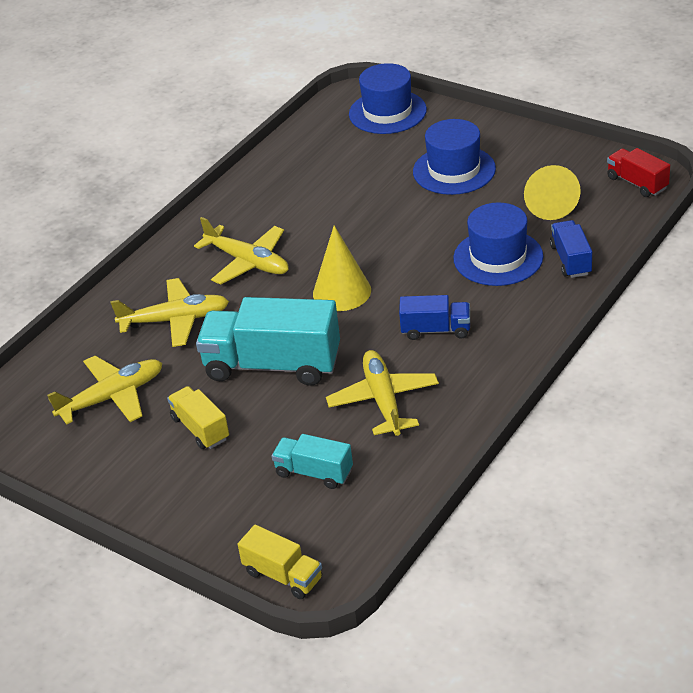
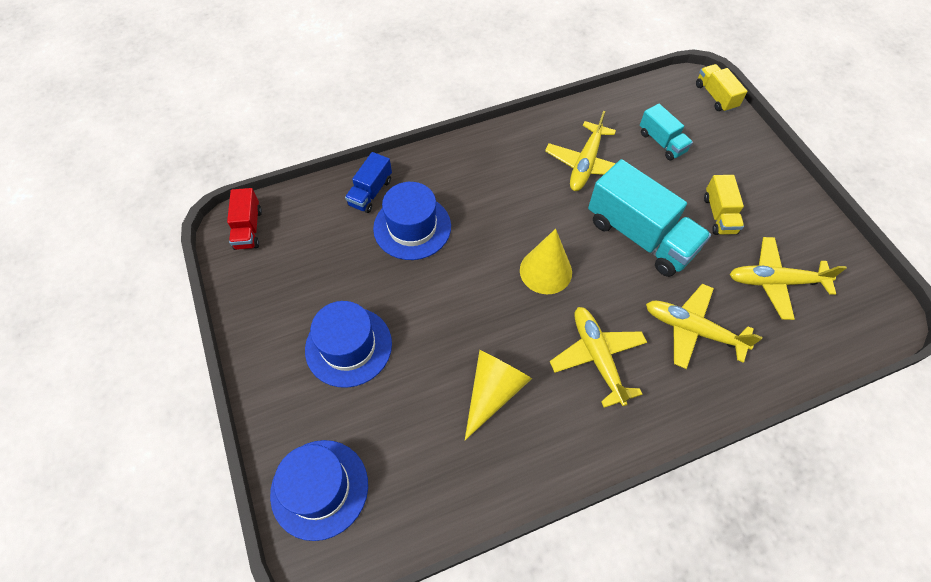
camera: 150 degrees left, 20 degrees up
(436, 330) = (509, 194): blue truck -> none
(548, 202) = (323, 255): yellow cone -> yellow cone (493, 392)

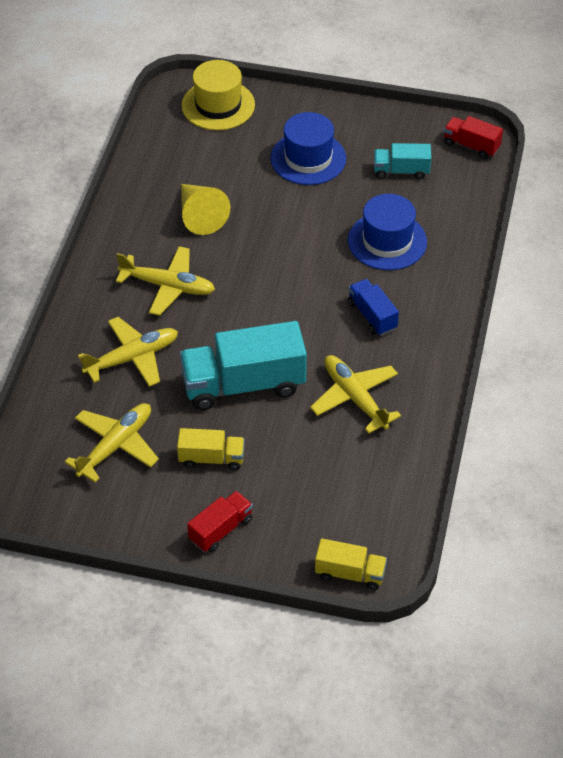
camera: 125 degrees right, 10 degrees down
(319, 488) = (218, 105): blue hat -> yellow hat
(370, 192) = (449, 232): blue truck -> blue truck (372, 316)
(545, 271) = (268, 300): yellow cone -> none
(662, 142) = (329, 477): turquoise truck -> turquoise truck (401, 171)
(719, 215) = (211, 458): yellow truck -> yellow truck turned 150 degrees clockwise
(762, 175) = (221, 530): none -> red truck

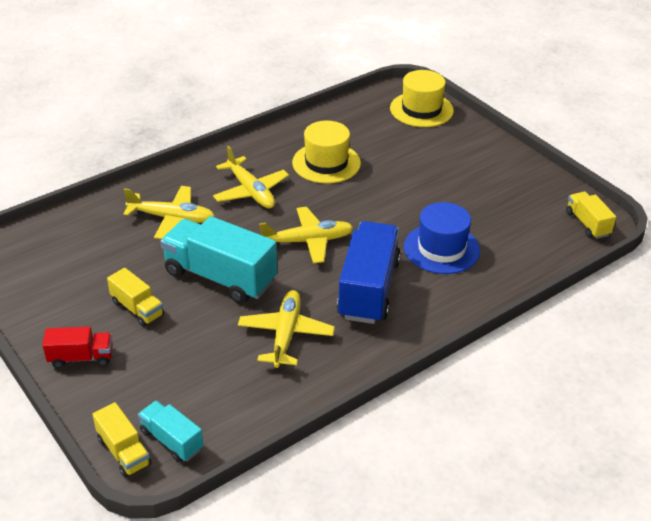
camera: 40 degrees right, 10 degrees down
(115, 446) = (91, 262): yellow plane -> yellow plane (308, 241)
(199, 215) = (326, 163): yellow cone -> yellow hat
(308, 158) = (446, 169): blue hat -> none
(372, 316) = (368, 289): blue truck -> blue truck, size x1.92
(401, 171) = (509, 211): turquoise truck -> turquoise truck (171, 440)
(471, 146) = (587, 224): red truck -> yellow truck

